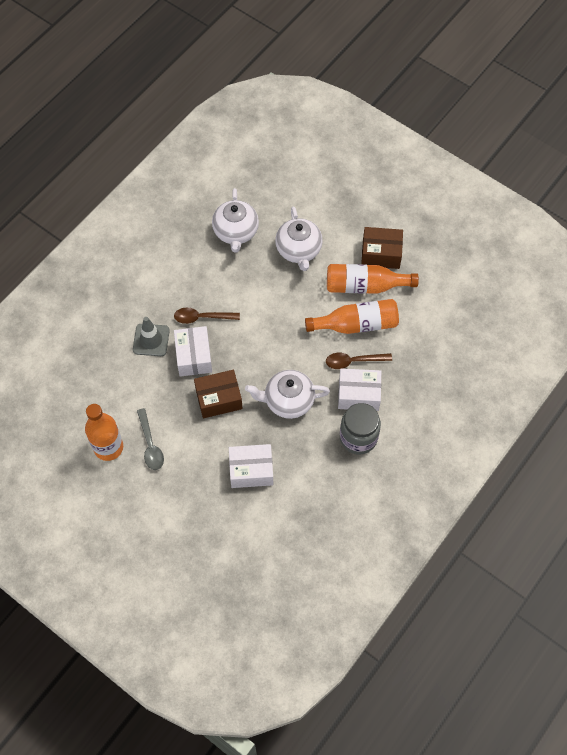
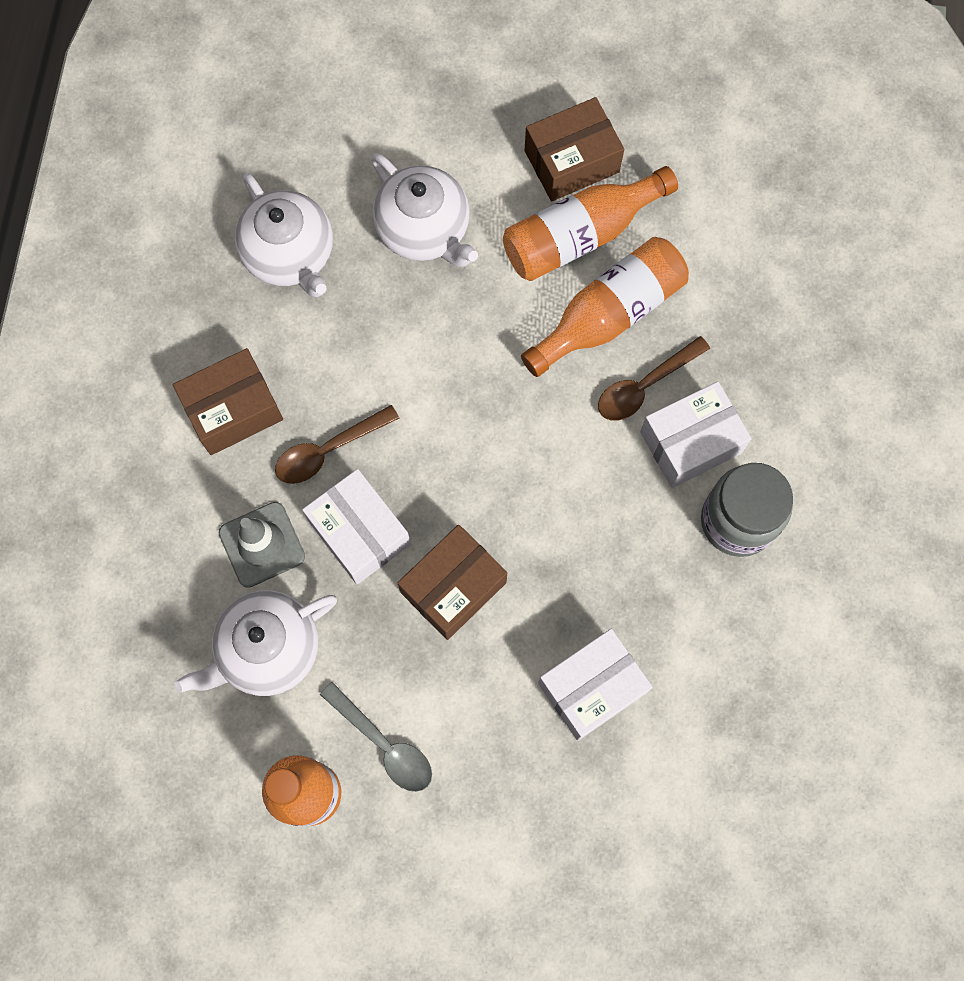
camera: 30 degrees left, 10 degrees up
(173, 281) = (233, 410): none -> brown box
(288, 401) = (577, 522): white teapot -> white teapot (268, 649)

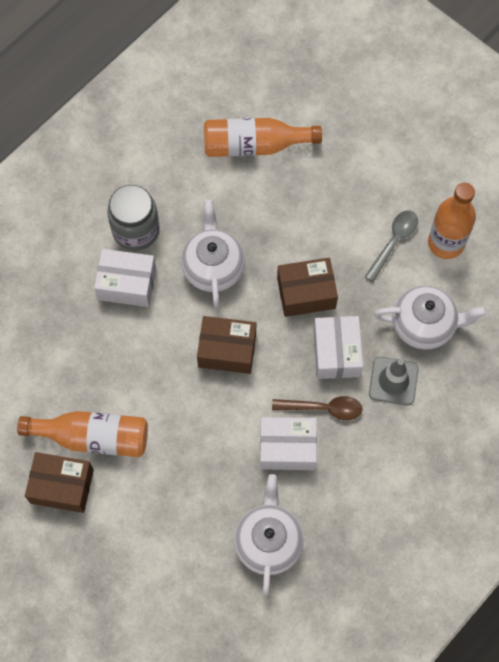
camera: 145 degrees left, 5 degrees down
(233, 410) = (362, 467): brown box -> brown box (227, 350)
(384, 744) = (393, 242): grey spoon -> grey spoon turned 45 degrees clockwise
(424, 230) = (179, 502): white teapot -> white teapot (213, 267)
(592, 688) = (271, 202): white box -> white box (287, 448)
(609, 314) = (114, 380): orange bottle -> orange bottle (254, 145)
(645, 386) = (126, 329): brown spoon -> none

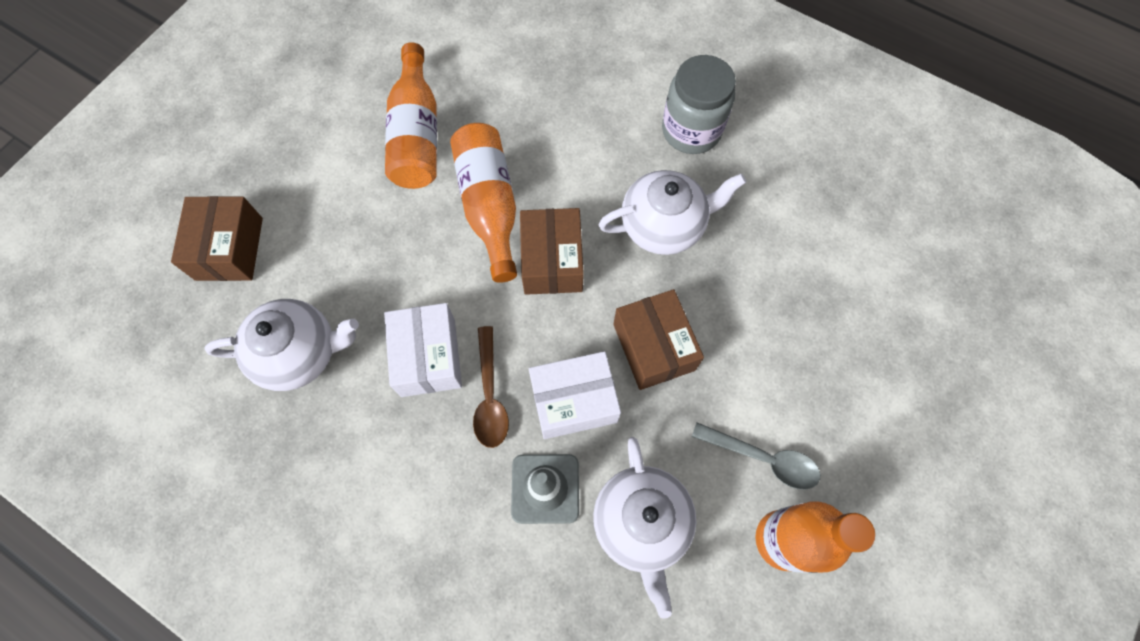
camera: 80 degrees right, 0 degrees up
(62, 486) = (354, 115): brown box -> brown box (229, 248)
(127, 284) = (618, 134): white box -> none
(254, 145) = (854, 246): orange bottle -> orange bottle (489, 206)

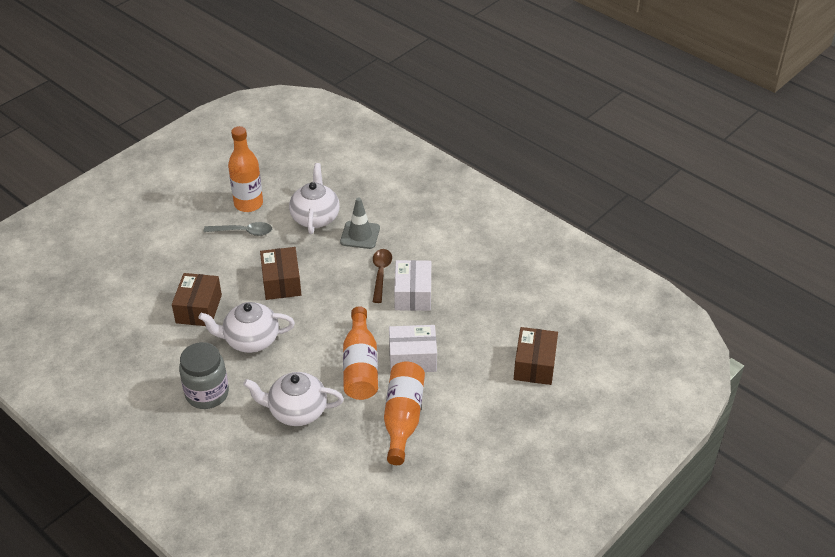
camera: 170 degrees left, 25 degrees down
(299, 353) = (488, 306): white teapot -> white teapot (296, 411)
(552, 261) = (328, 331): brown box -> brown box (199, 309)
(574, 401) = (335, 266): white box -> white box (412, 358)
(763, 458) = (243, 232): grey spoon -> grey spoon turned 150 degrees clockwise

